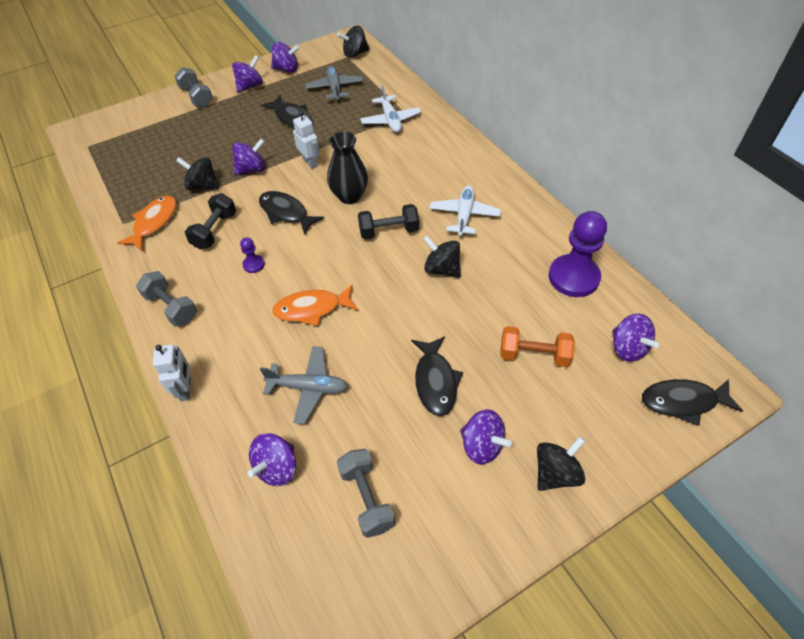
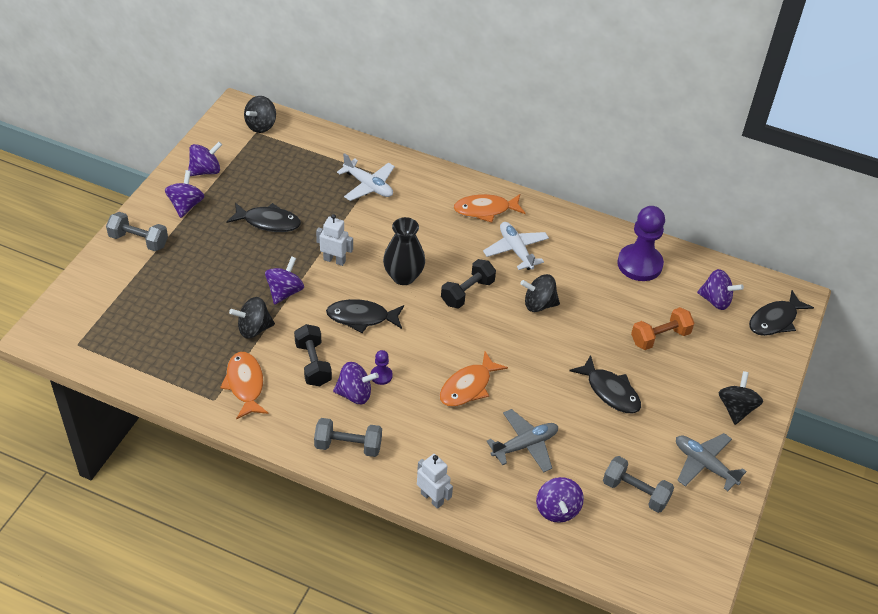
camera: 40 degrees left, 5 degrees down
(335, 88) = (279, 173): grey plane -> grey plane (704, 465)
(468, 173) = (485, 210): none -> orange fish
(482, 446) = (678, 417): purple spinning top -> purple spinning top (355, 394)

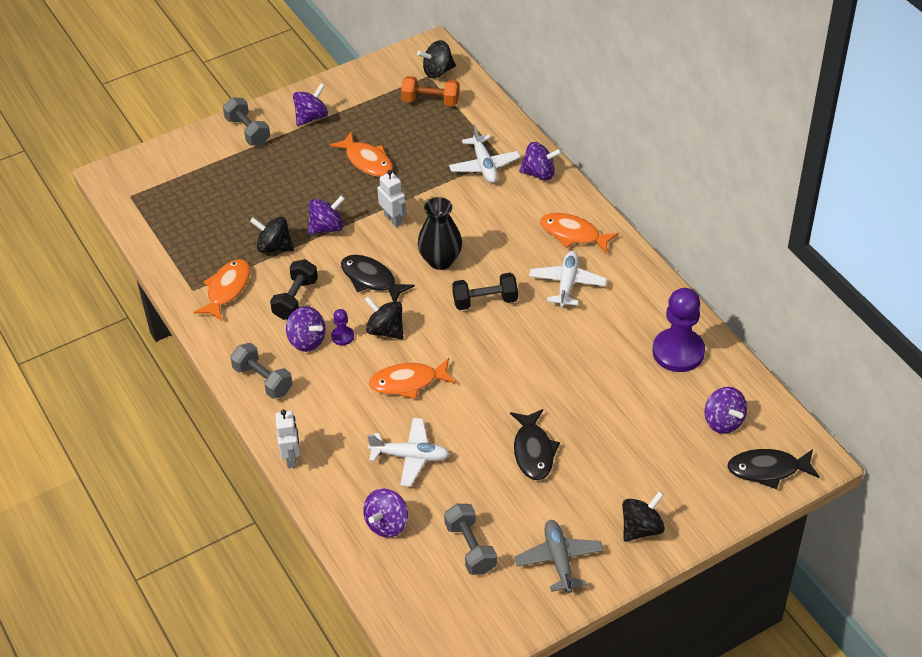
camera: 40 degrees right, 0 degrees up
(206, 171) = (354, 93): purple spinning top -> purple spinning top (539, 173)
(268, 222) = (367, 161): black fish -> orange fish
(525, 445) = (410, 456): grey plane -> white plane
(539, 304) = (541, 342): black spinning top -> black spinning top (385, 330)
(660, 337) = (630, 428): orange dumbbell -> orange dumbbell (430, 101)

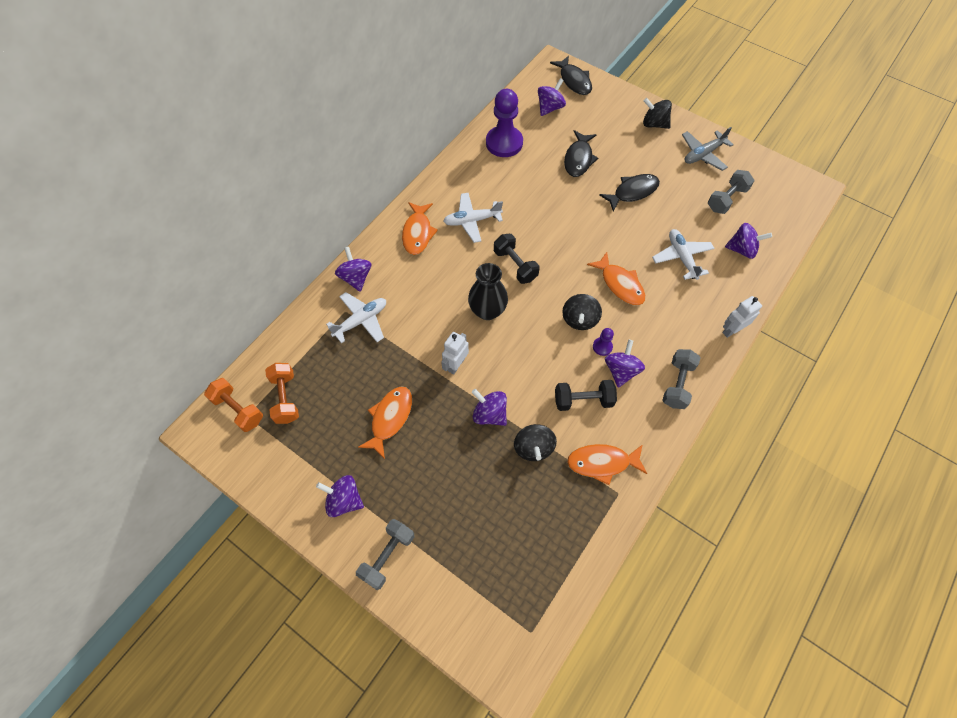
camera: 115 degrees left, 15 degrees up
(371, 279) = (532, 352): black fish -> black fish (578, 159)
(437, 71) = (238, 409): black spinning top -> orange dumbbell

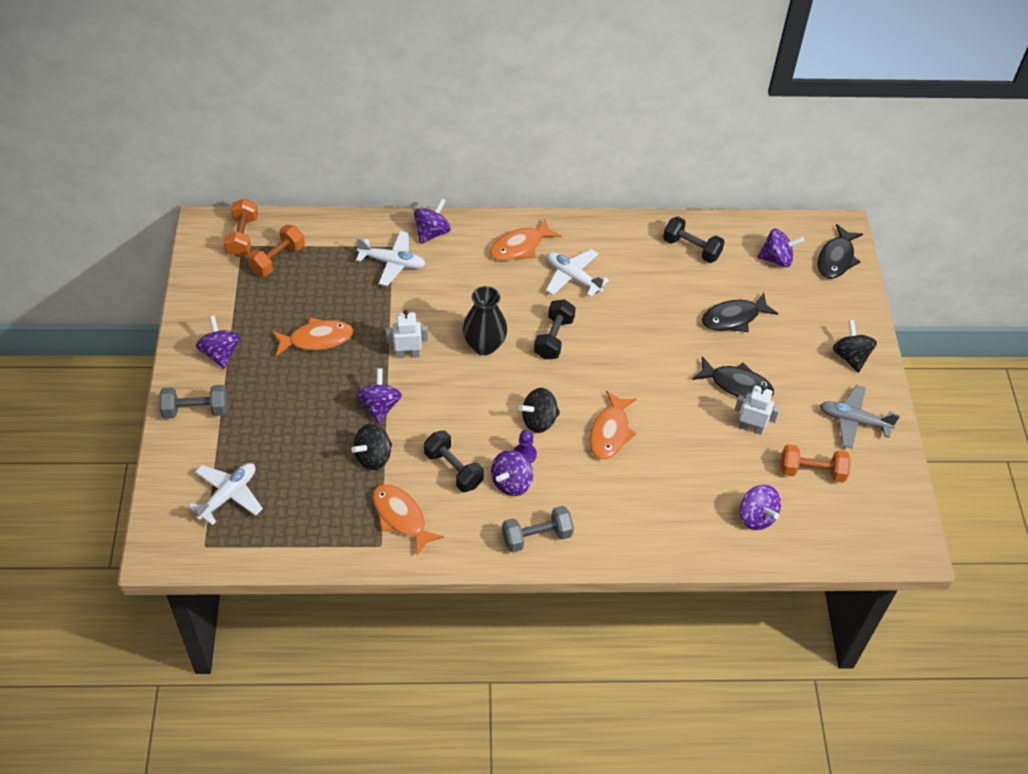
camera: 50 degrees right, 10 degrees down
(504, 143) = (691, 248): purple pawn -> black dumbbell
(621, 370) = (511, 483): purple spinning top -> purple spinning top turned 150 degrees clockwise
(681, 257) = (693, 468): white plane -> white plane (228, 495)
(726, 199) = (812, 471): grey dumbbell -> orange dumbbell
(731, 330) = (642, 554): white robot -> white robot (751, 428)

